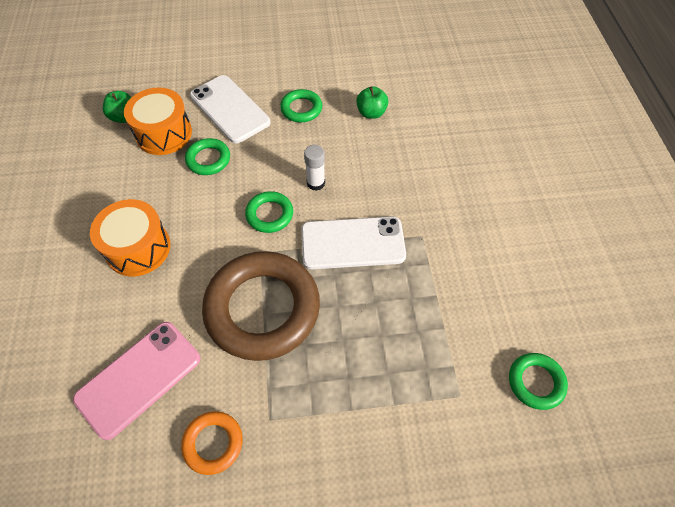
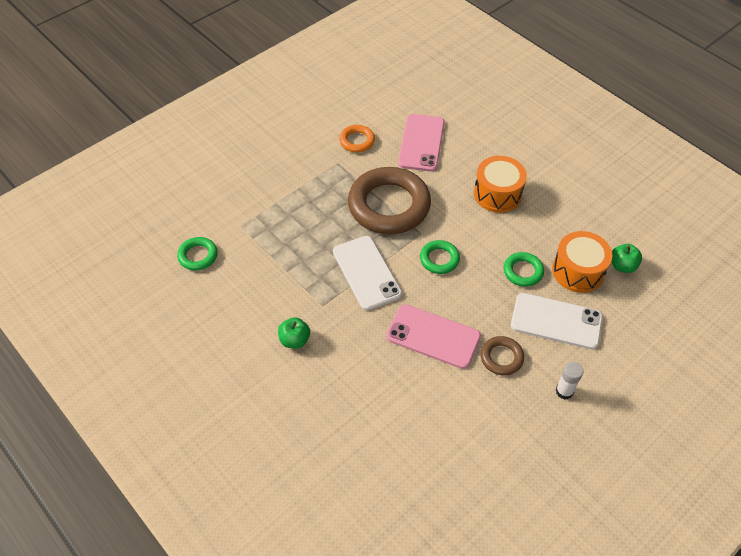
camera: 145 degrees right, 5 degrees down
(301, 109) = (501, 357): green ring -> brown ring
(316, 183) = (429, 300): white glue stick -> white glue stick (564, 391)
(341, 152) = (433, 336): none -> pink phone
(353, 243) = (366, 273): white phone -> white phone turned 75 degrees counterclockwise
(371, 113) = (441, 391): green apple -> green apple (295, 340)

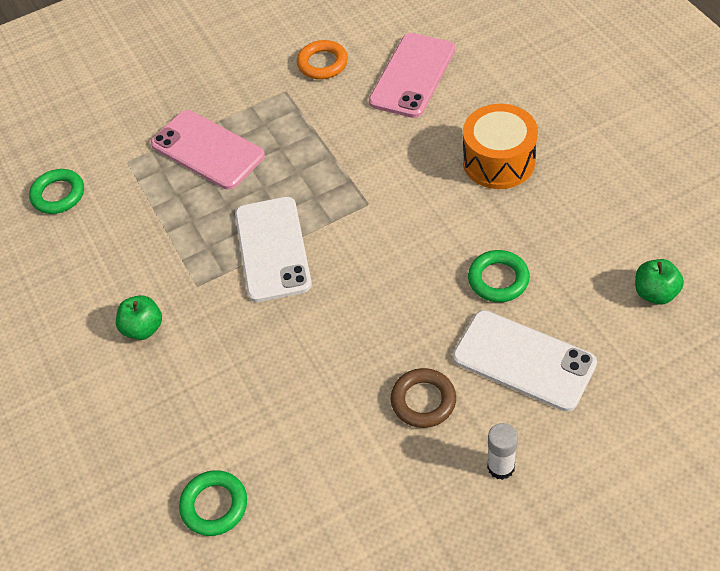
camera: 20 degrees right, 0 degrees up
(389, 205) = (336, 159): brown ring -> none
(433, 336) = (335, 354): pink phone -> pink phone (207, 150)
(439, 259) = (381, 244): green ring -> green ring (214, 505)
(578, 271) = (582, 291): orange drum -> none

